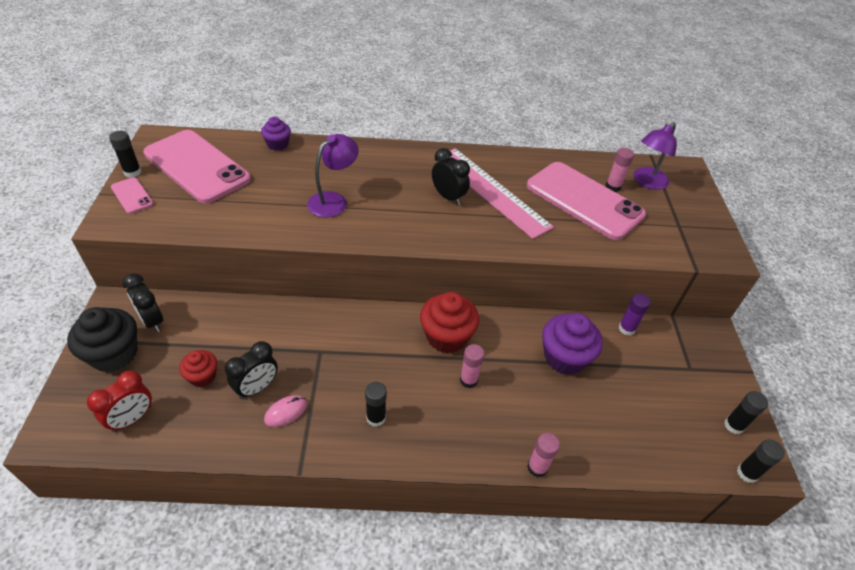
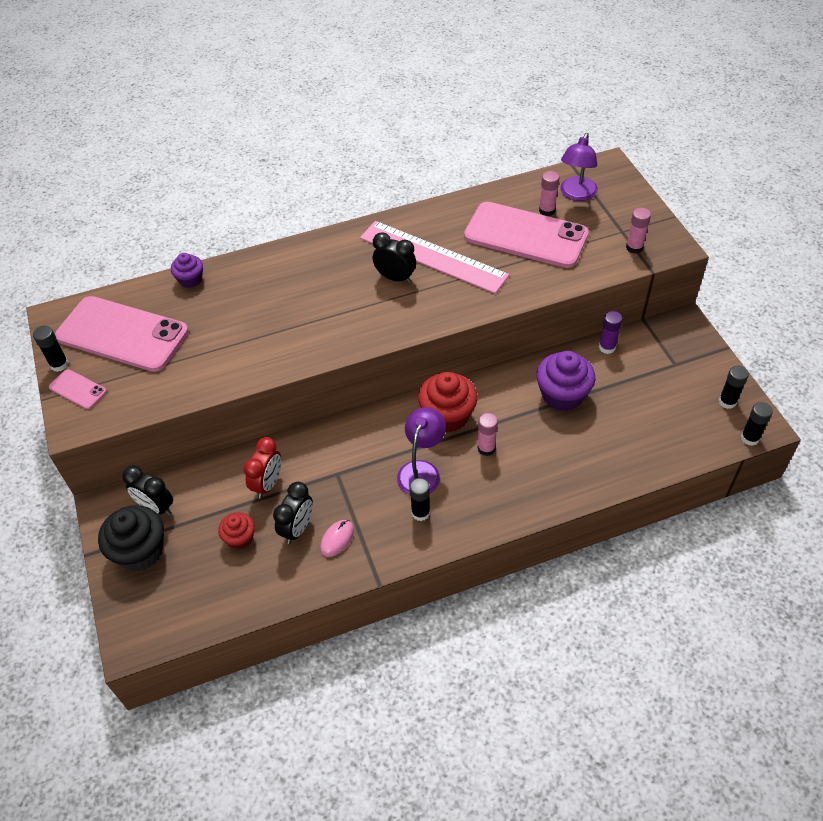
camera: 15 degrees left, 5 degrees up
(132, 418) = (199, 599): red clock -> red clock (268, 484)
(333, 200) = (285, 321): purple lamp -> purple lamp (421, 470)
(537, 467) = (578, 500): pink glue stick -> pink glue stick (634, 247)

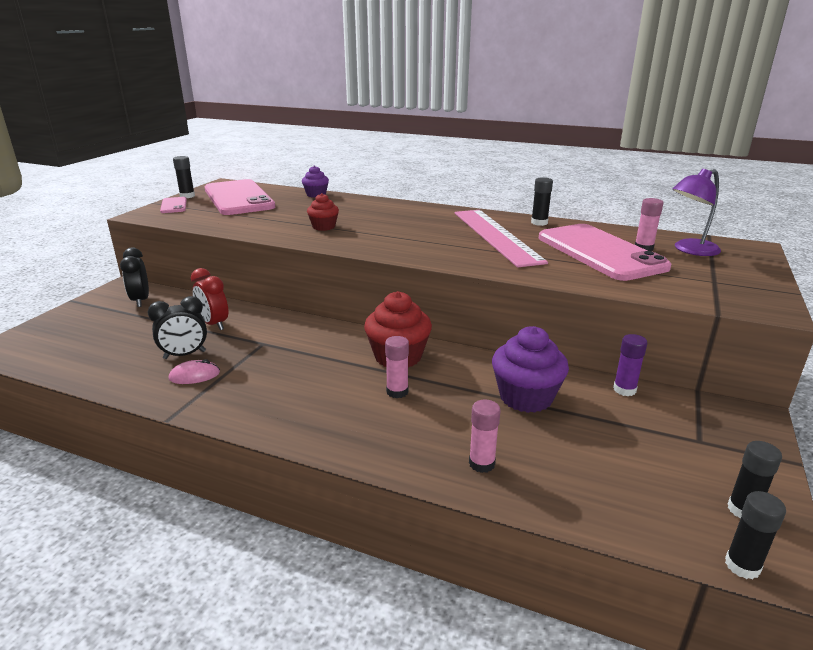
camera: 40 degrees right, 25 degrees down
(140, 551) = (93, 313): black cupcake -> none
(240, 538) = (146, 339): red cupcake -> red cupcake (324, 227)
(268, 484) = (214, 324): red clock -> red clock turned 75 degrees clockwise
(395, 278) = (447, 234): black clock -> none
(420, 512) = (276, 398): black glue stick -> black glue stick (539, 223)
(421, 470) = (322, 375): purple lamp -> none
(634, 247) = (715, 293): pink glue stick -> pink glue stick (481, 463)

